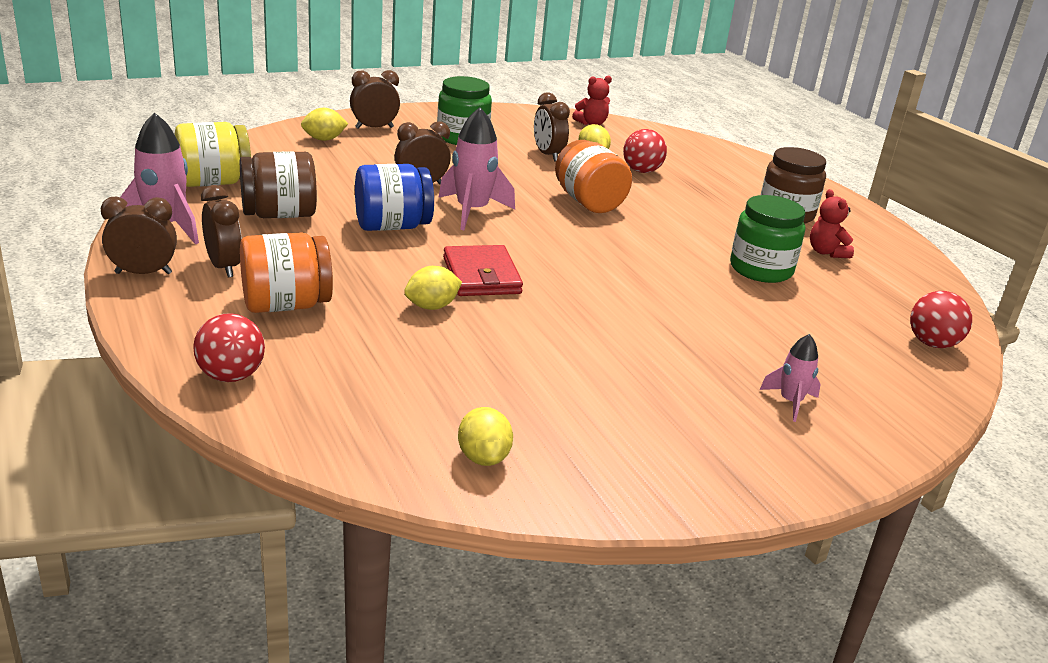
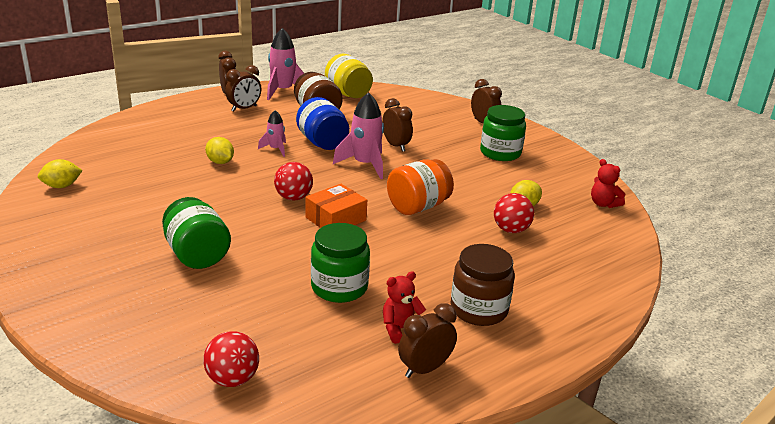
camera: 80 degrees right, 0 degrees up
(231, 376) = (134, 124): red ball -> red ball (293, 197)
(286, 305) = (208, 126): orange jar -> none
(324, 139) = (444, 111): yellow lemon -> none
(481, 276) = (267, 174): red wallet -> none
(548, 155) = (502, 187): brown clock -> brown clock (425, 369)
(614, 250) = (336, 219): none -> orange box
(702, 345) = (197, 255): none -> green jar
(790, 402) = (123, 289): pink rocket -> pink rocket (275, 149)

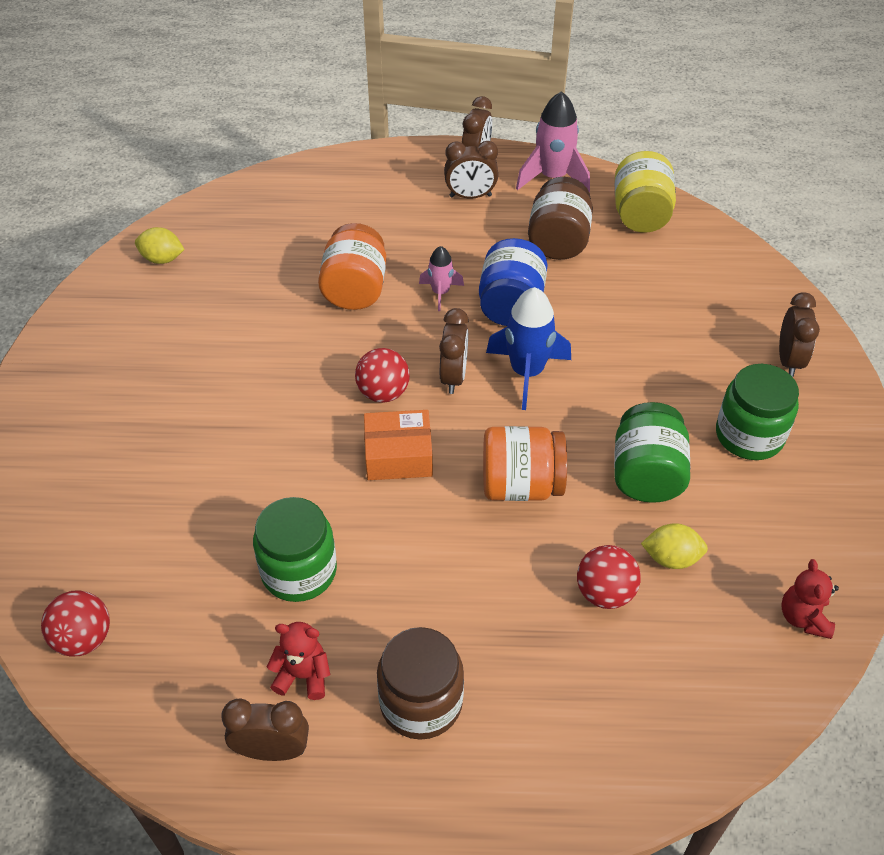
camera: 40 degrees right, 20 degrees up
(197, 255) = (201, 437): green jar -> green jar (646, 474)
(220, 162) = (355, 289): yellow lemon -> orange jar
(365, 165) = (527, 372): pink rocket -> blue rocket
(396, 146) = (605, 353): brown clock -> brown clock (453, 377)

